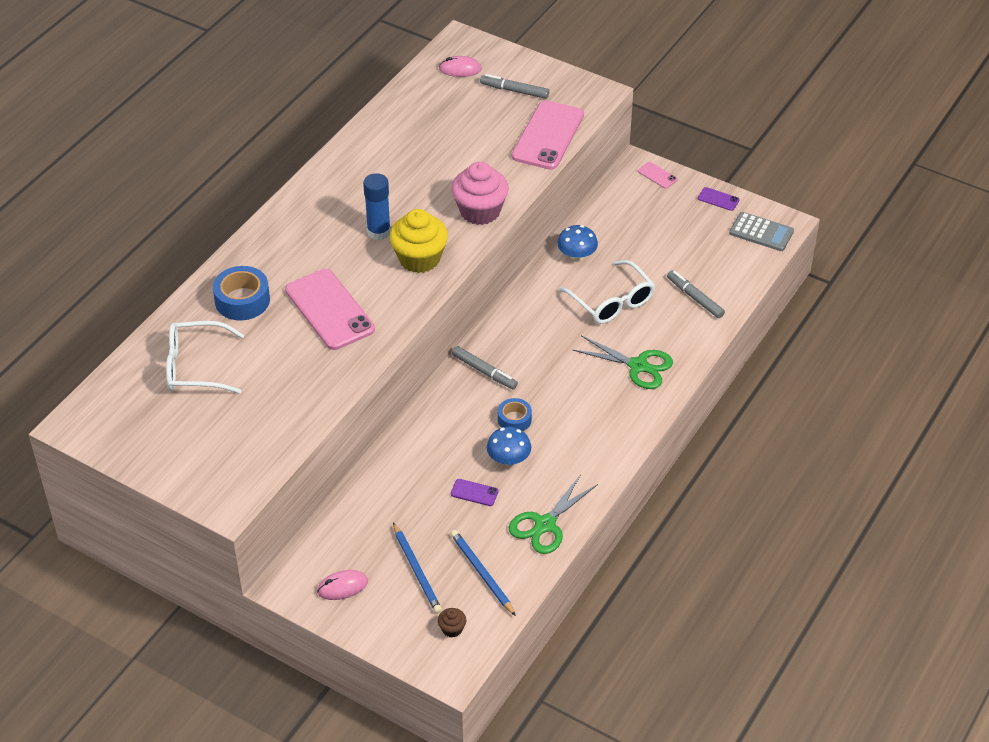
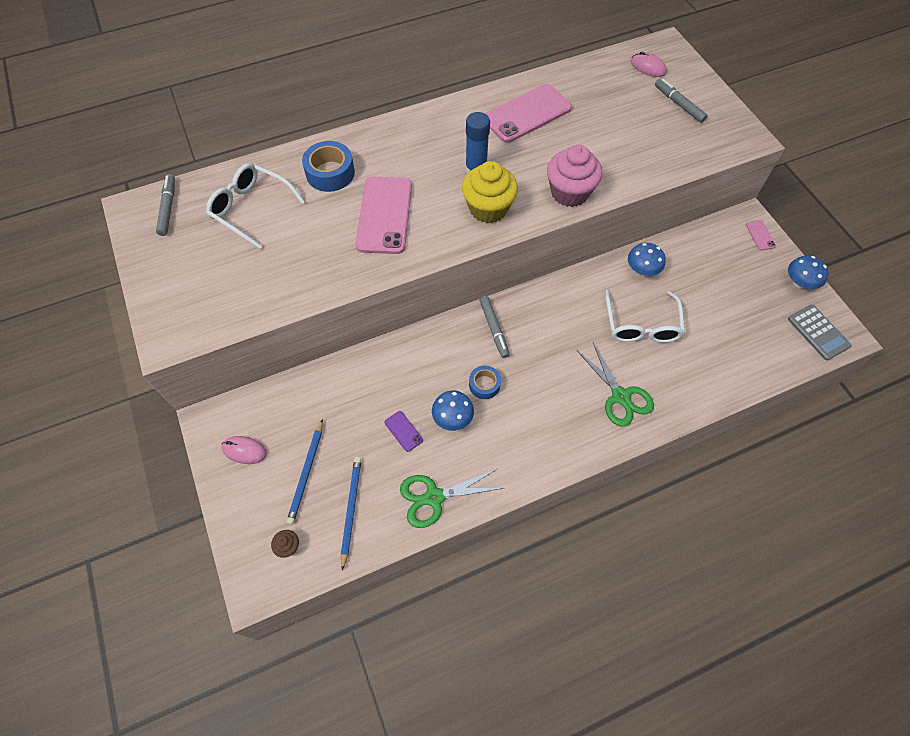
camera: 35 degrees right, 15 degrees up
(548, 136) = (678, 155): pink phone -> pink phone (527, 114)
(695, 298) = (715, 361): grey marker -> grey marker (168, 208)
(718, 199) = (799, 282): purple phone -> blue mushroom

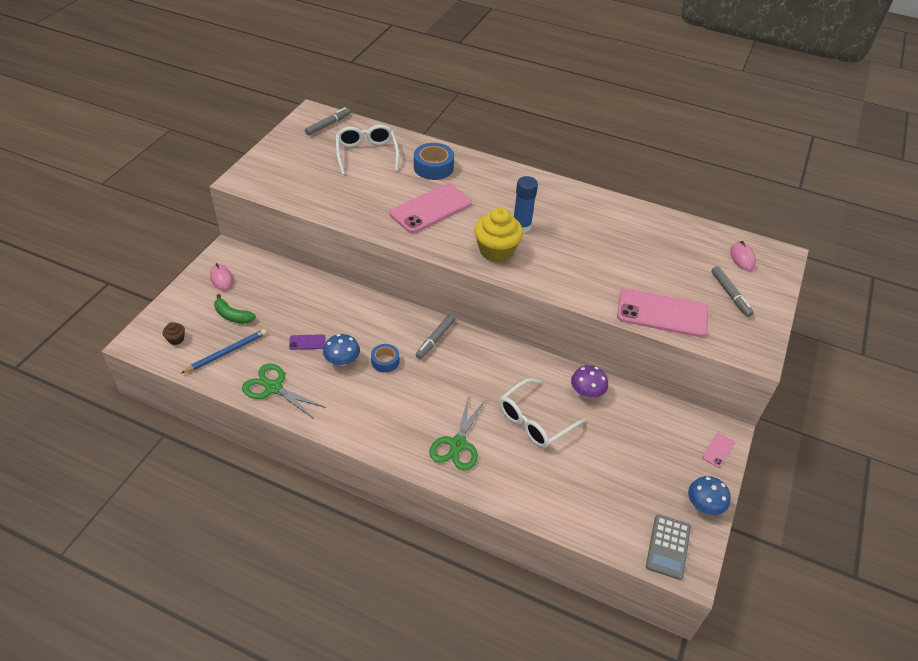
camera: 45 degrees right, 15 degrees down
(306, 473) = (233, 316): blue pencil -> green banana
(403, 431) = (307, 342): purple phone -> purple phone turned 75 degrees clockwise
(527, 114) = (604, 222): pink phone -> pink phone (662, 313)
(569, 192) = (563, 282): pink cupcake -> none
(642, 269) = (587, 392): blue mushroom -> purple mushroom
(678, 104) = (730, 294): grey marker -> grey marker turned 150 degrees clockwise

